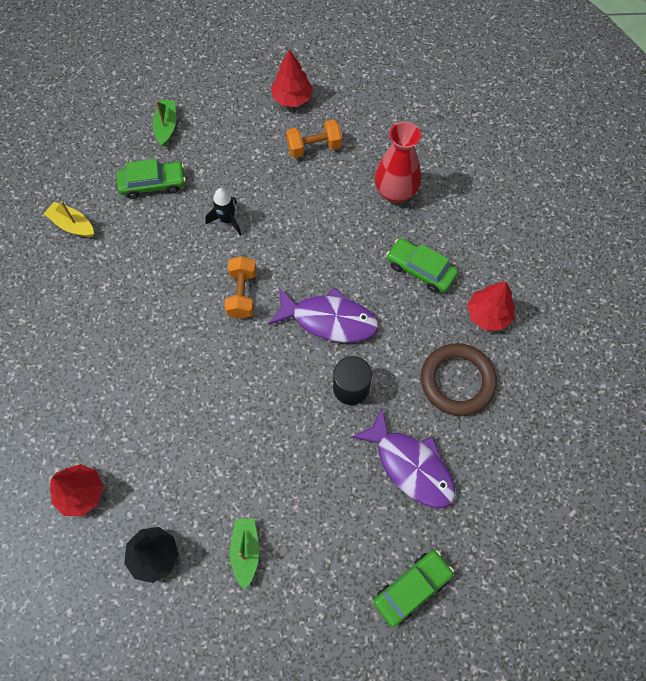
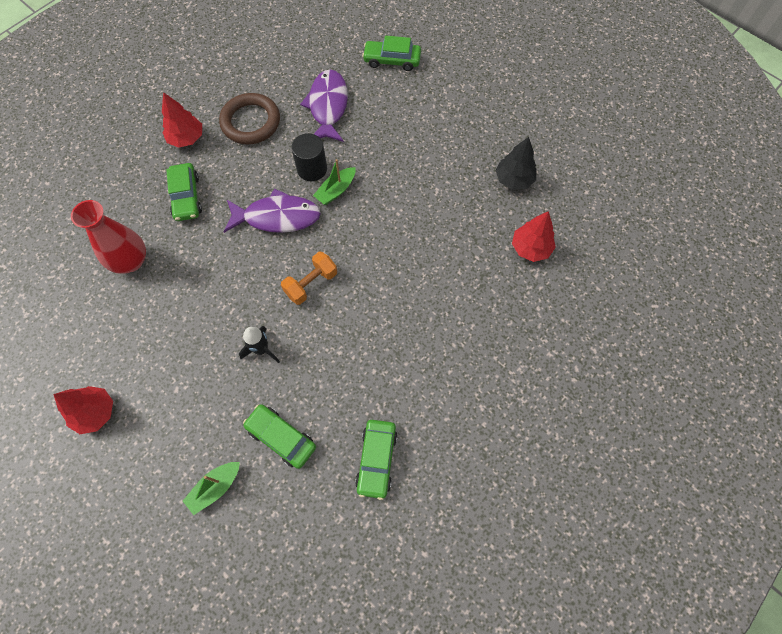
camera: 135 degrees left, 0 degrees up
(72, 225) = (376, 460): yellow boat -> green car
(245, 551) = (460, 141): green boat -> green boat (336, 190)
(314, 147) = (135, 350): orange dumbbell -> none
(329, 320) = (277, 217): purple fish -> purple fish turned 120 degrees clockwise

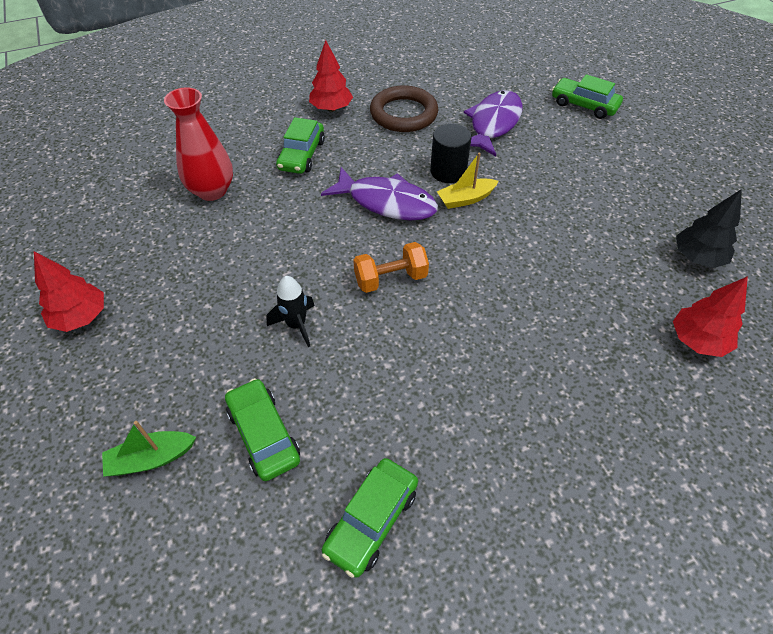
camera: 25 degrees right, 15 degrees down
(336, 190) = (465, 199): green boat -> yellow boat

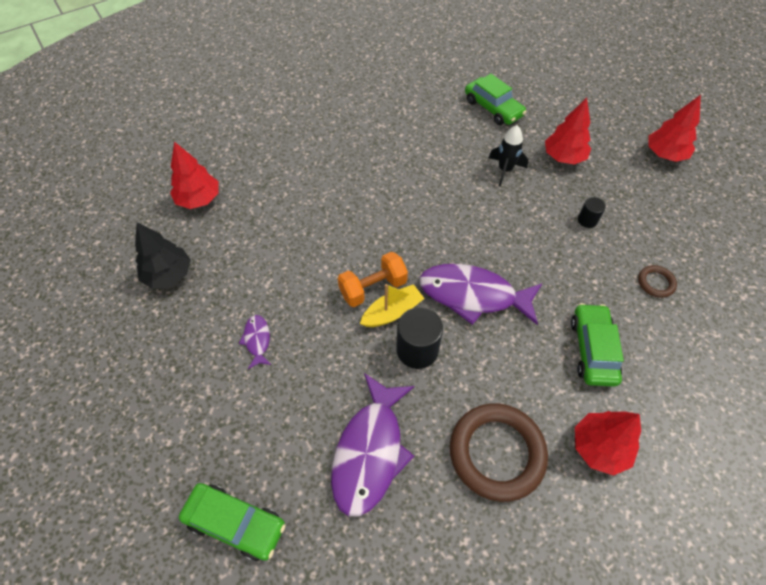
camera: 170 degrees right, 5 degrees up
(151, 458) = (551, 90): green boat -> none
(211, 332) = (563, 157): none -> red tree
(212, 191) = (655, 283): red vase -> brown ring
(235, 252) = (587, 220): none -> black cylinder
(371, 520) = (416, 82): green car -> none
(390, 279) = (445, 215): orange dumbbell -> orange dumbbell (373, 288)
(590, 194) = (257, 340): none -> purple fish

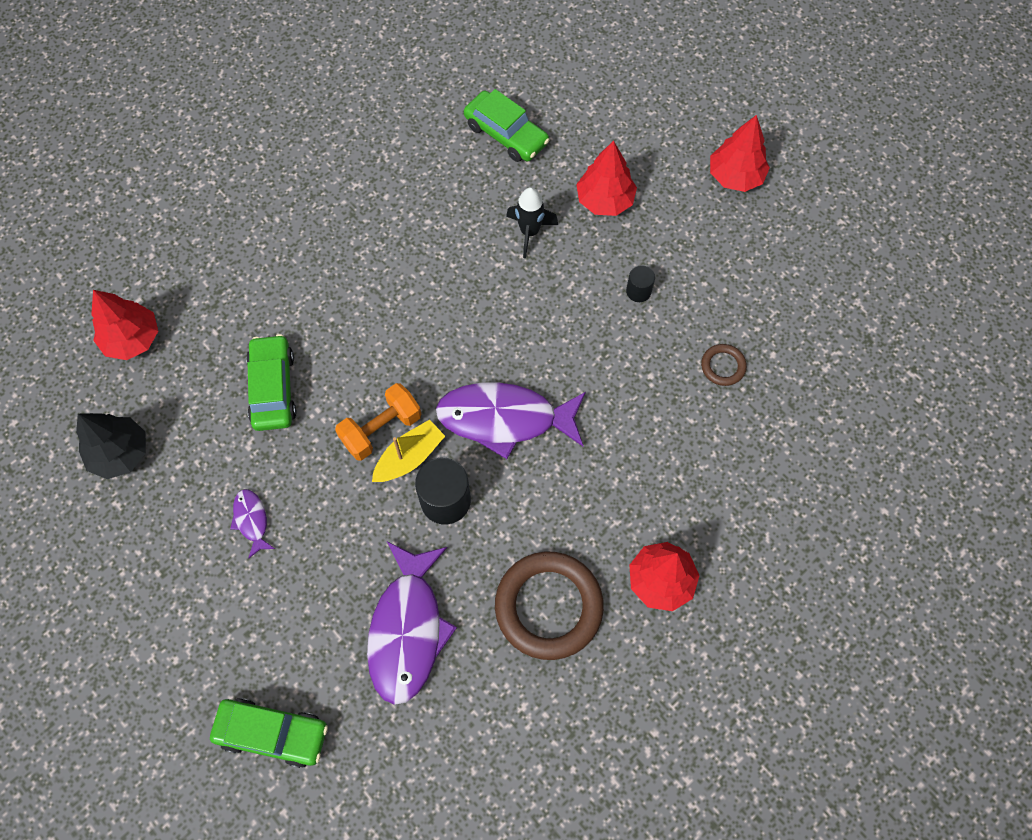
camera: 10 degrees left, 10 degrees up
(592, 349) = (650, 465): green car -> green car (273, 388)

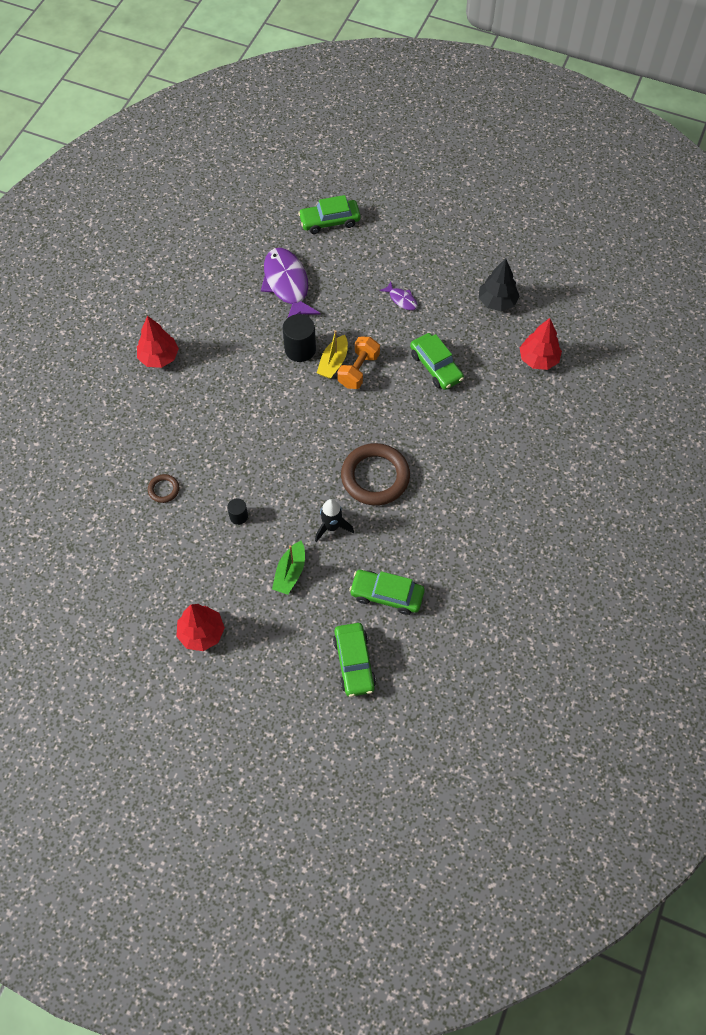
camera: 155 degrees right, 5 degrees down
(504, 419) = (288, 404): purple fish -> none
(548, 606) = (216, 322): brown ring -> brown ring (375, 477)
(578, 83) = (354, 663): none -> green car
(604, 200) = (290, 572): red tree -> green boat

